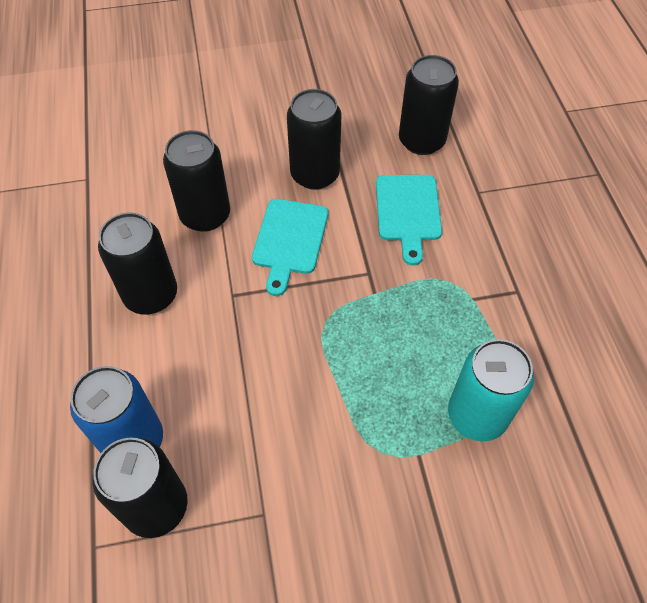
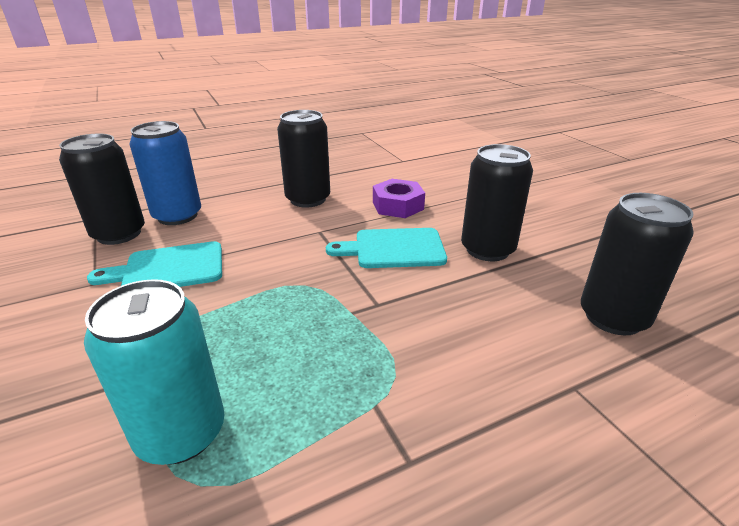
camera: 75 degrees right, 25 degrees down
(205, 215) = (398, 206): black can -> purple nut
(408, 212) = (485, 322): turquoise cutting board -> turquoise cutting board (168, 269)

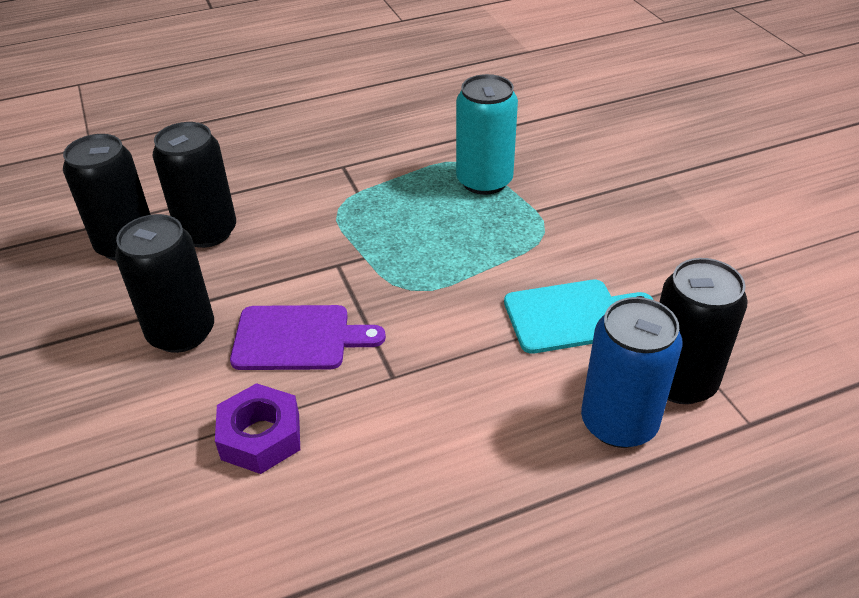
camera: 175 degrees left, 10 degrees up
(308, 199) = (412, 464): black can -> black can (207, 232)
(394, 249) = (298, 338): turquoise cutting board -> purple cutting board

